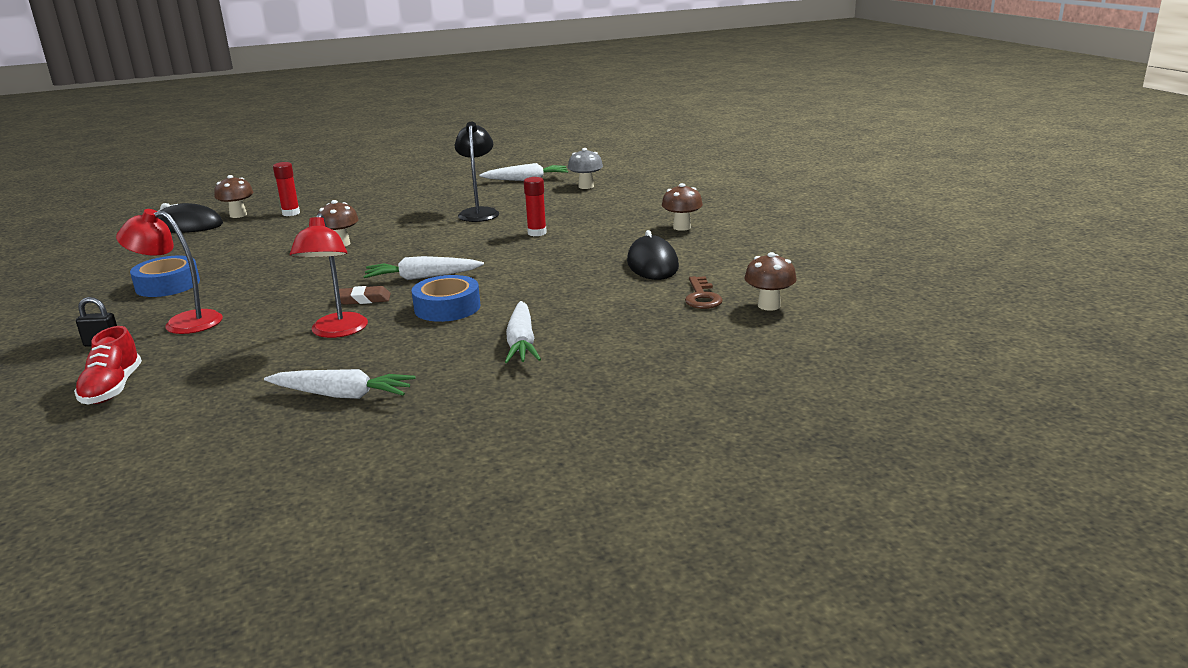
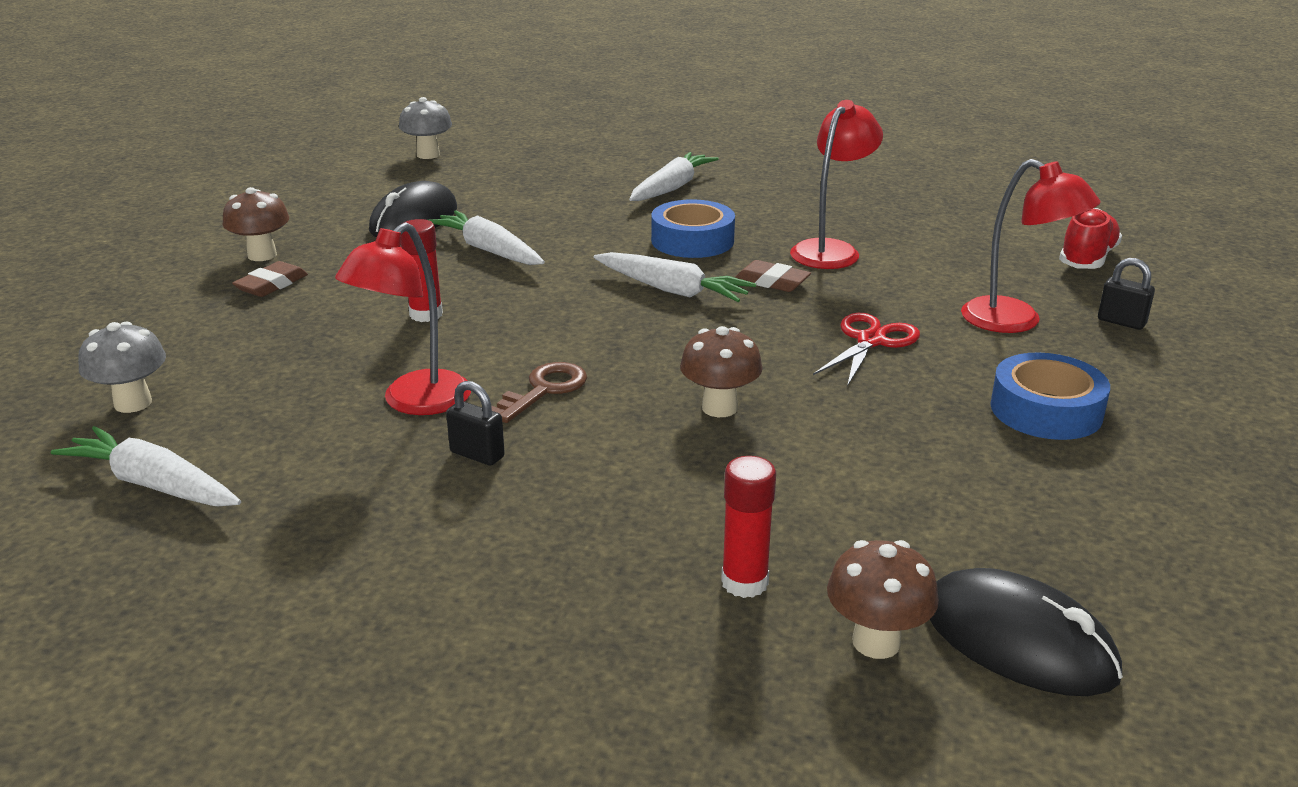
camera: 145 degrees left, 5 degrees up
(278, 287) = (871, 341): none -> red scissors
(342, 395) = (863, 193): white carrot -> white carrot (488, 250)
(427, 210) = (477, 454): none -> black padlock
(479, 212) = (414, 402): black lamp -> red lamp
(640, 221) = (271, 284): none -> brown eraser
(702, 297) = (456, 176): brown key -> brown key (544, 390)
(769, 306) = (428, 155): brown mushroom -> grey mushroom

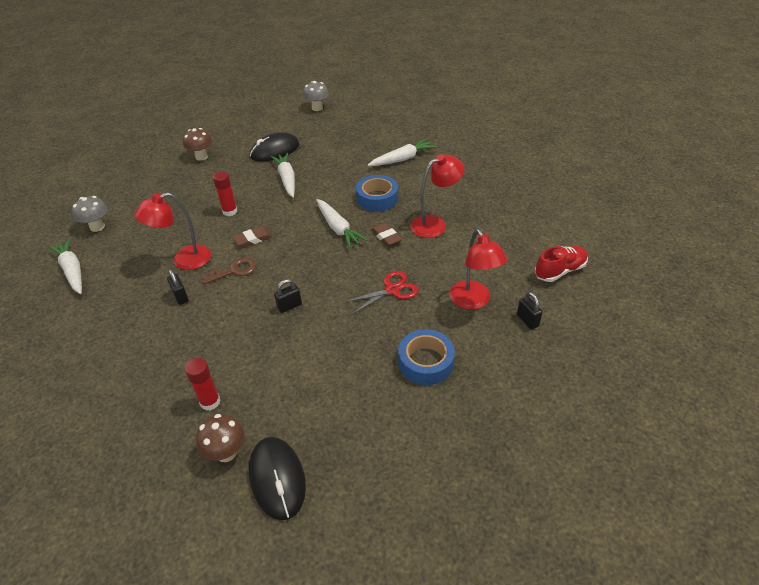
camera: 30 degrees right, 15 degrees up
(271, 284) = (191, 176): brown eraser -> brown eraser (253, 239)
(719, 408) = (289, 306): brown mushroom -> black padlock

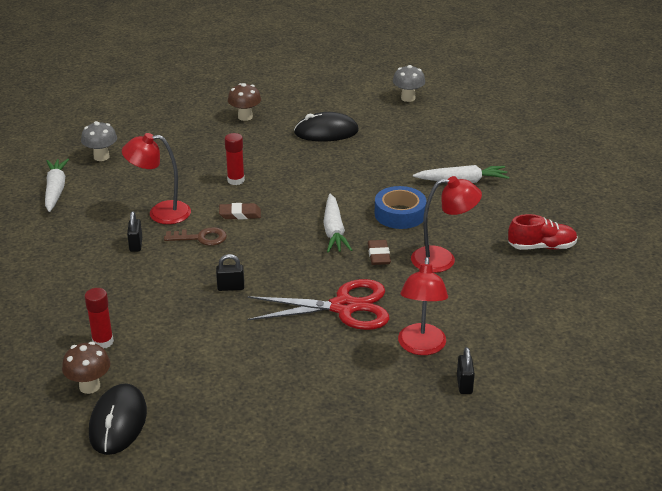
camera: 25 degrees right, 10 degrees down
(286, 179) = (317, 165): white carrot -> none
(392, 290) = (344, 307): red scissors -> red scissors, size x1.64
(425, 362) = (325, 383): blue tape -> none
(560, 271) = (545, 351): red shoe -> red shoe (541, 247)

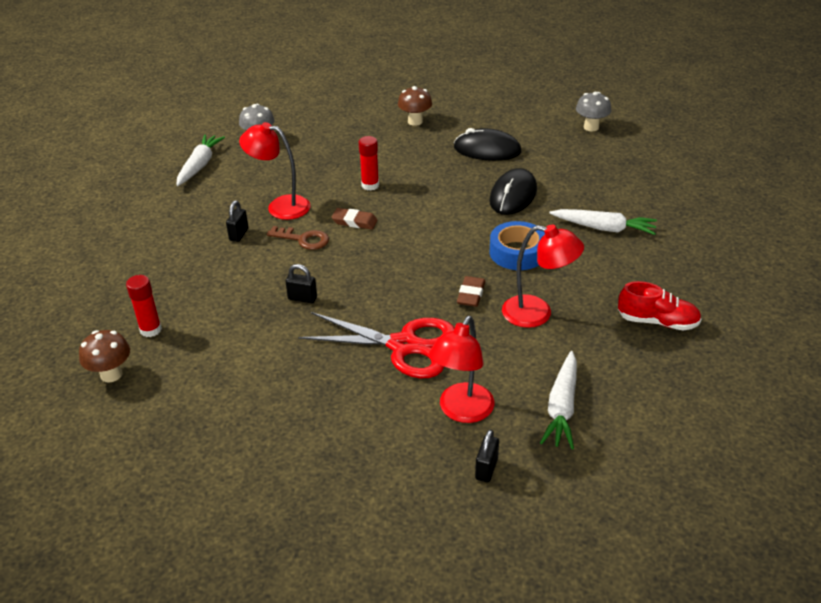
camera: 20 degrees right, 5 degrees up
(118, 422) = (114, 421): black mouse -> black mouse (513, 195)
(334, 231) = (438, 258): white carrot -> white carrot (562, 407)

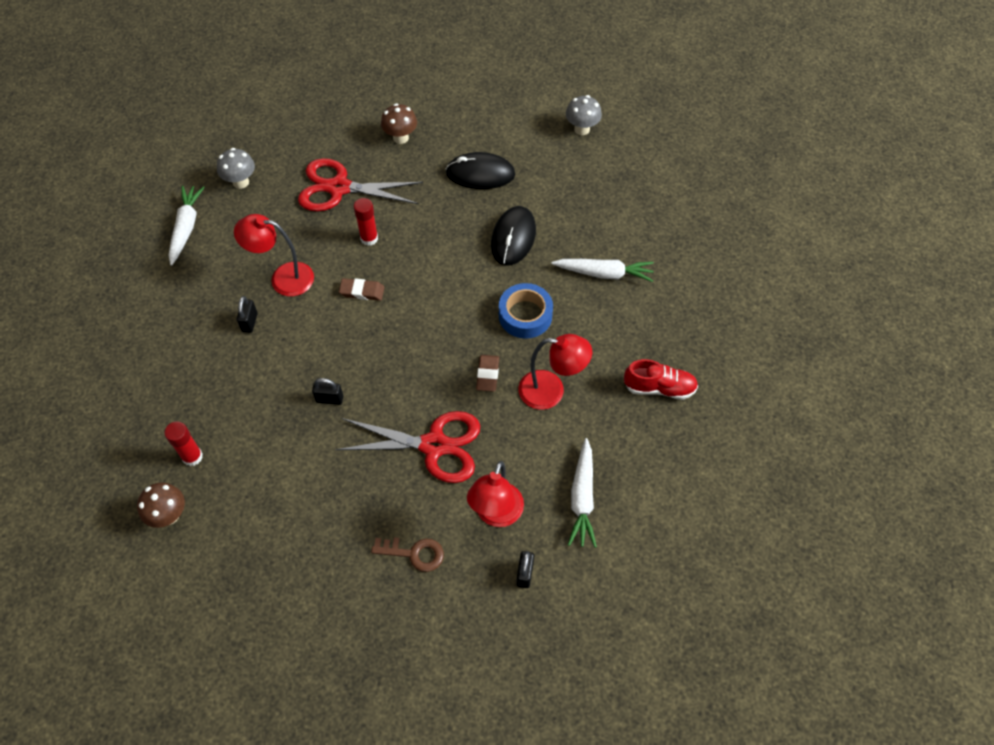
camera: 10 degrees left, 20 degrees up
(303, 239) = (316, 321): brown key -> brown key (414, 553)
(349, 150) = (339, 188): none -> red scissors

